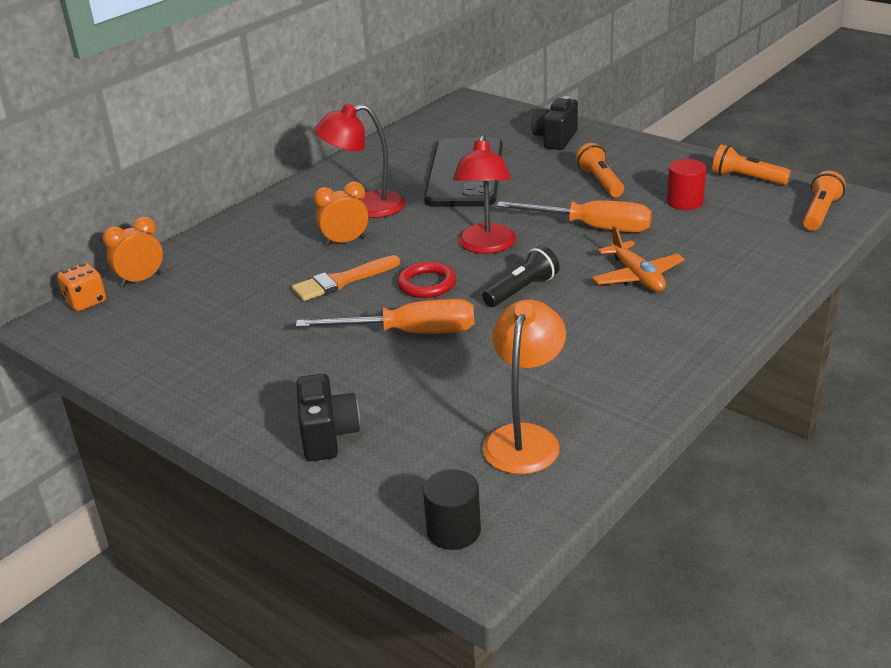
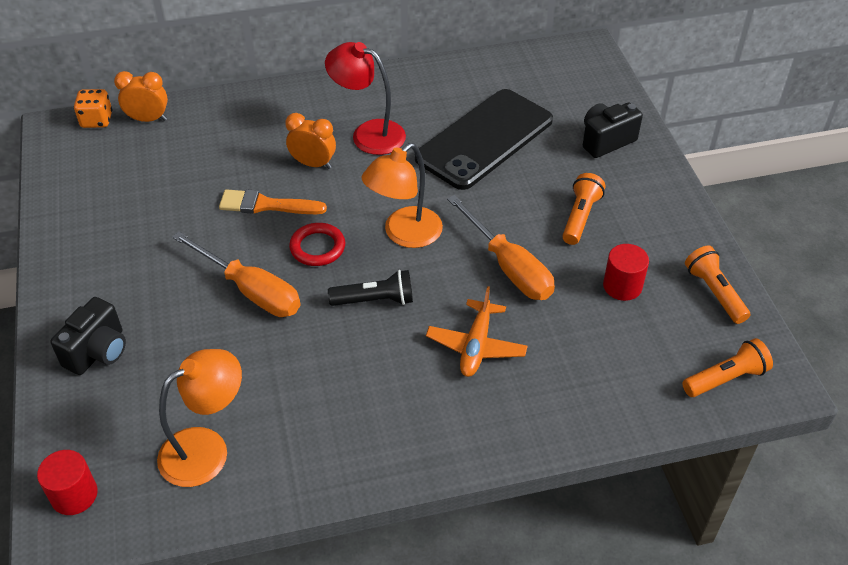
camera: 35 degrees right, 15 degrees up
(453, 531) = (74, 495): black cylinder -> red cylinder
(486, 246) = (404, 234): red lamp -> orange lamp

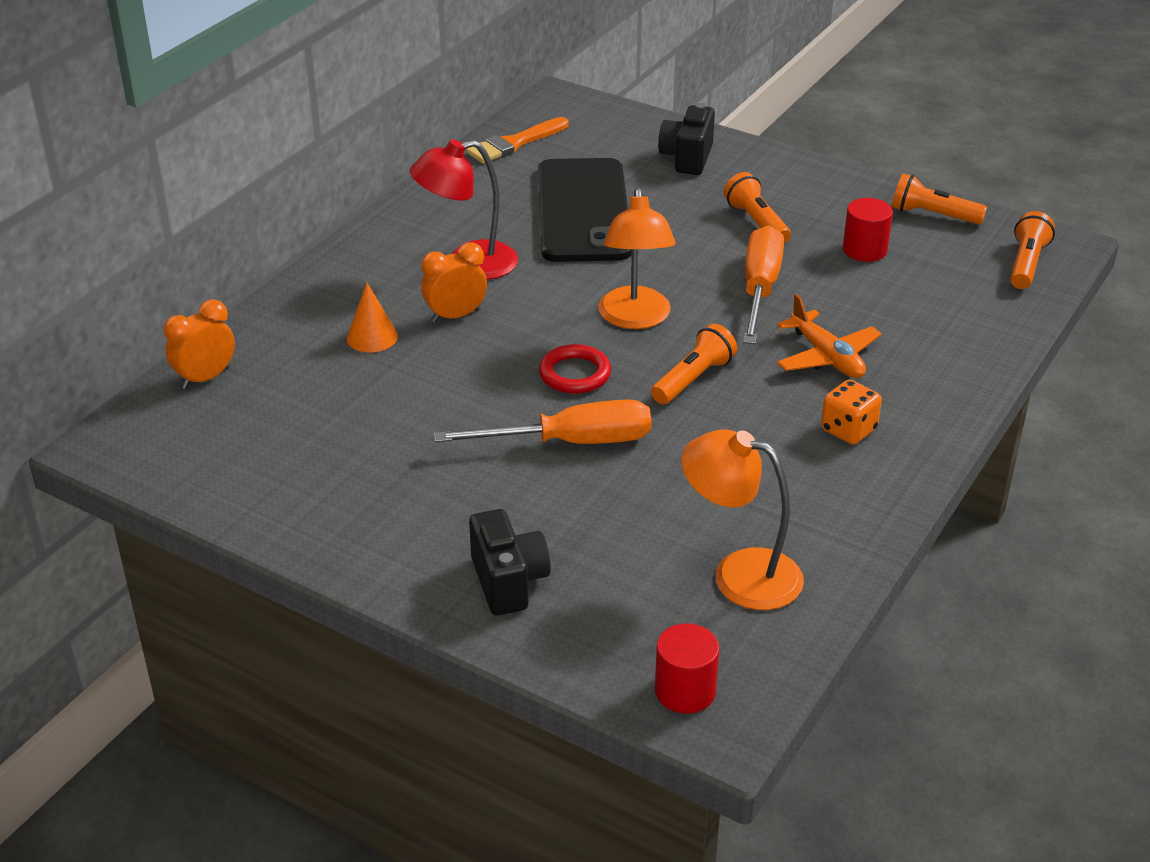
camera: 45 degrees left, 10 degrees down
(97, 120) = (143, 412): orange dice -> orange dice (848, 430)
(207, 449) = (739, 574): orange lamp -> orange lamp turned 75 degrees counterclockwise
(254, 148) = (372, 337): none -> orange cone
(266, 205) = (467, 372): orange brush -> orange brush (514, 143)
(375, 300) = (693, 379): black flashlight -> orange flashlight
(508, 267) = (760, 289): orange screwdriver -> orange screwdriver turned 90 degrees counterclockwise

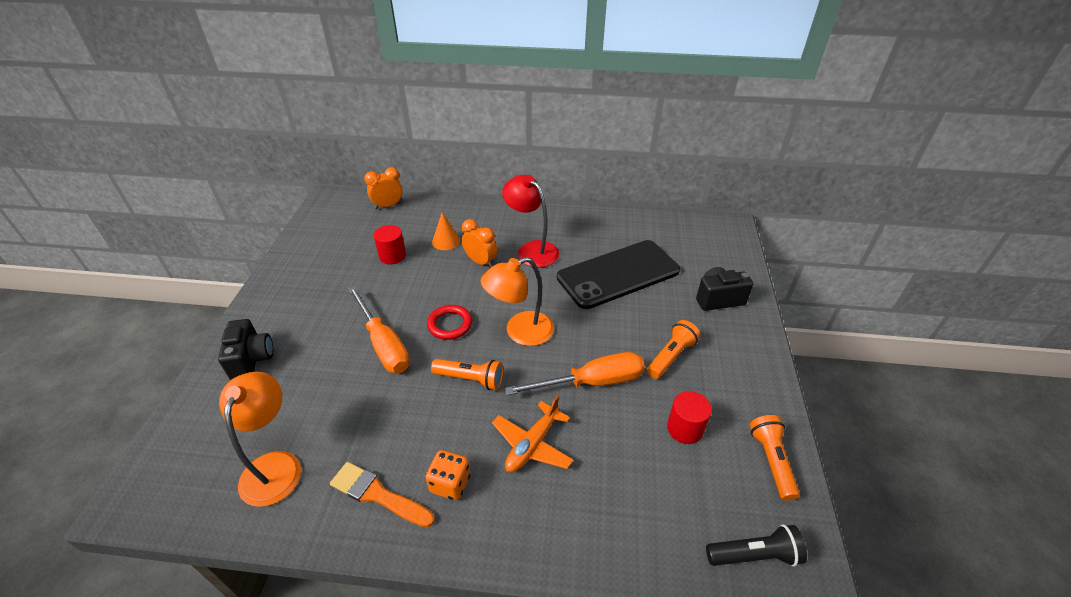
camera: 65 degrees right, 5 degrees up
(205, 378) = (388, 206): orange clock -> orange clock turned 45 degrees counterclockwise
(508, 582) = (252, 360): black camera -> black camera turned 60 degrees counterclockwise
(514, 143) = (665, 226): orange brush -> orange brush (378, 494)
(685, 691) = (159, 471): red cylinder -> red cylinder (392, 256)
(1026, 264) = (754, 555): orange flashlight -> black flashlight

